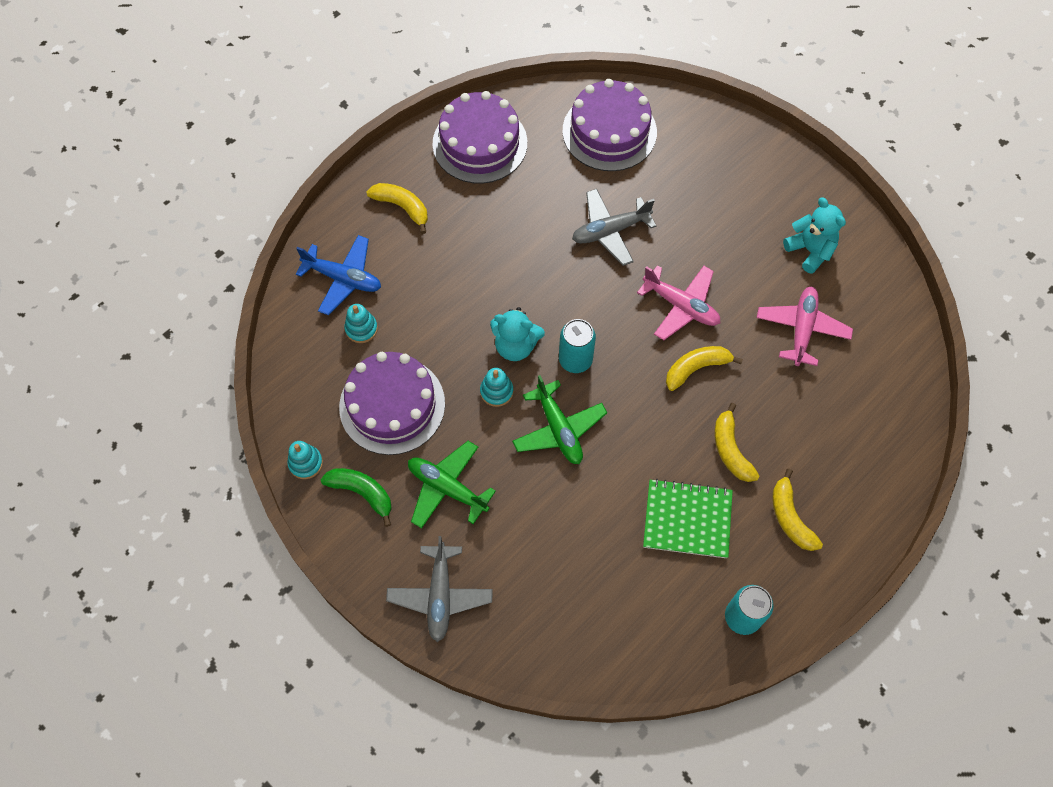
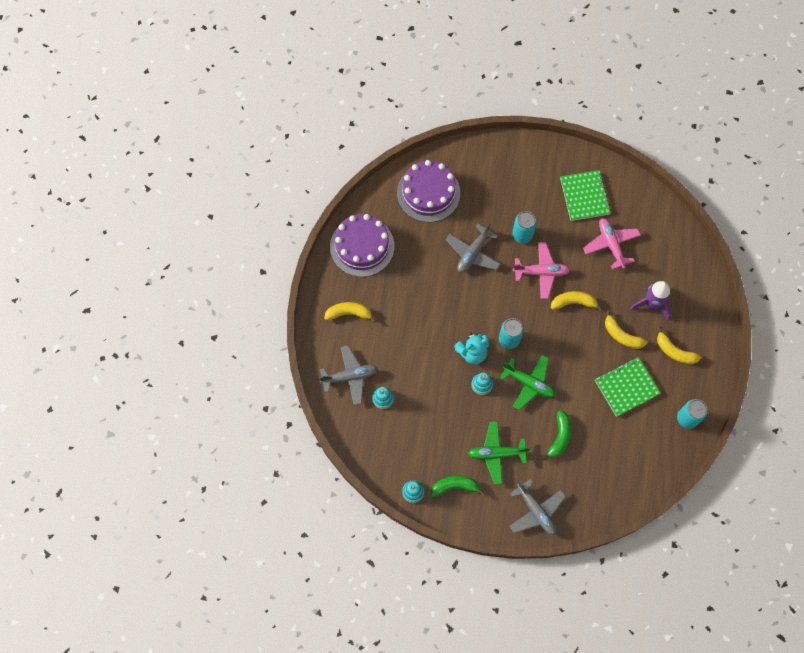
camera: 35 degrees left, 5 degrees up
(343, 278) = (349, 377): blue plane -> grey plane
(392, 405) = (433, 429): purple cake -> none
(546, 523) = (559, 437): none -> green banana
(691, 247) = (522, 235): none -> turquoise can
(696, 368) = (573, 302): yellow banana -> yellow banana turned 60 degrees clockwise
(802, 437) = (651, 304): none -> purple rocket
(810, 250) = (584, 196): turquoise teddy bear -> green notebook

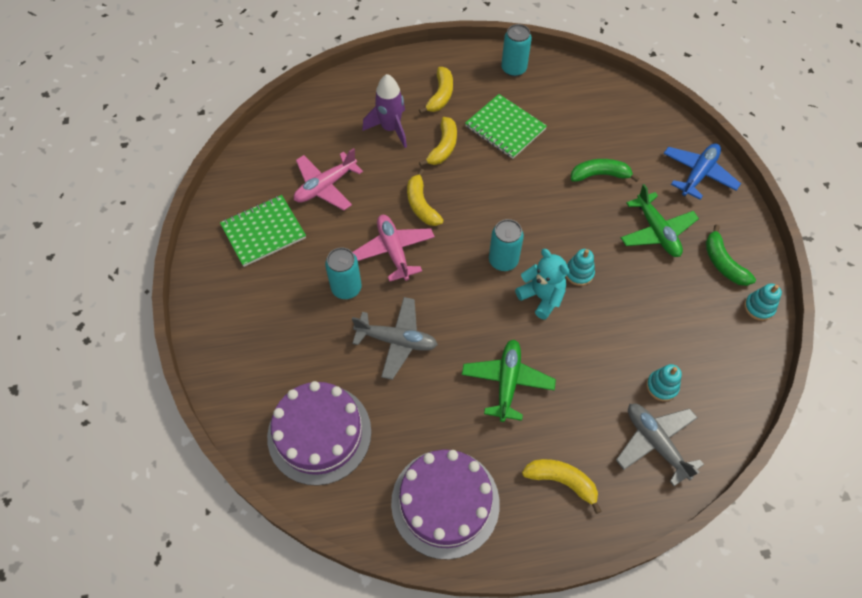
camera: 110 degrees left, 10 degrees down
(349, 313) = (562, 481): yellow banana -> yellow banana turned 135 degrees clockwise
(529, 383) = (550, 223): green plane -> green plane (507, 382)
(536, 511) = (698, 174): grey plane -> blue plane

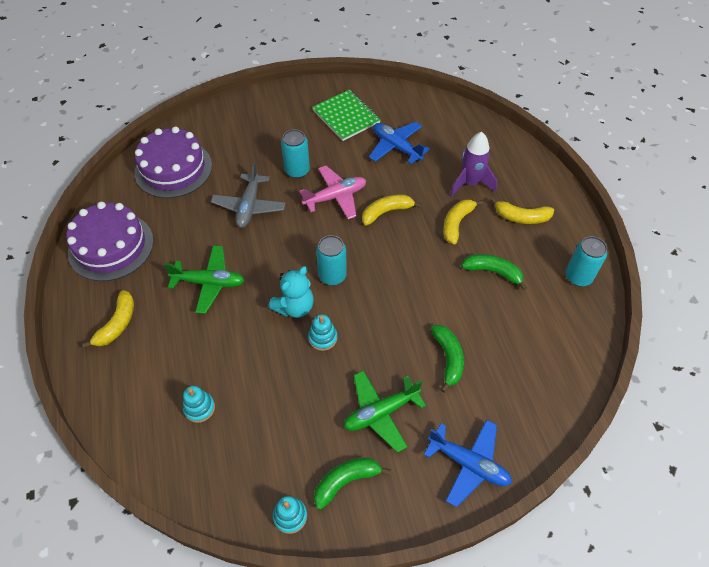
camera: 85 degrees right, 5 degrees down
(325, 186) = (396, 147): pink plane -> blue plane
(443, 147) = (456, 223): yellow banana -> yellow banana turned 105 degrees clockwise
(505, 128) = (493, 272): green notebook -> green banana
(655, 443) = (143, 399): grey plane -> none

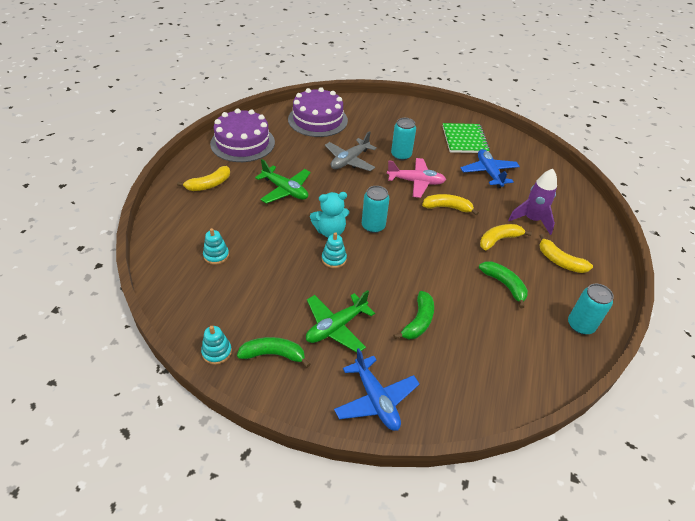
camera: 30 degrees right, 10 degrees down
(381, 412) = (336, 327): green plane -> green plane turned 45 degrees counterclockwise

